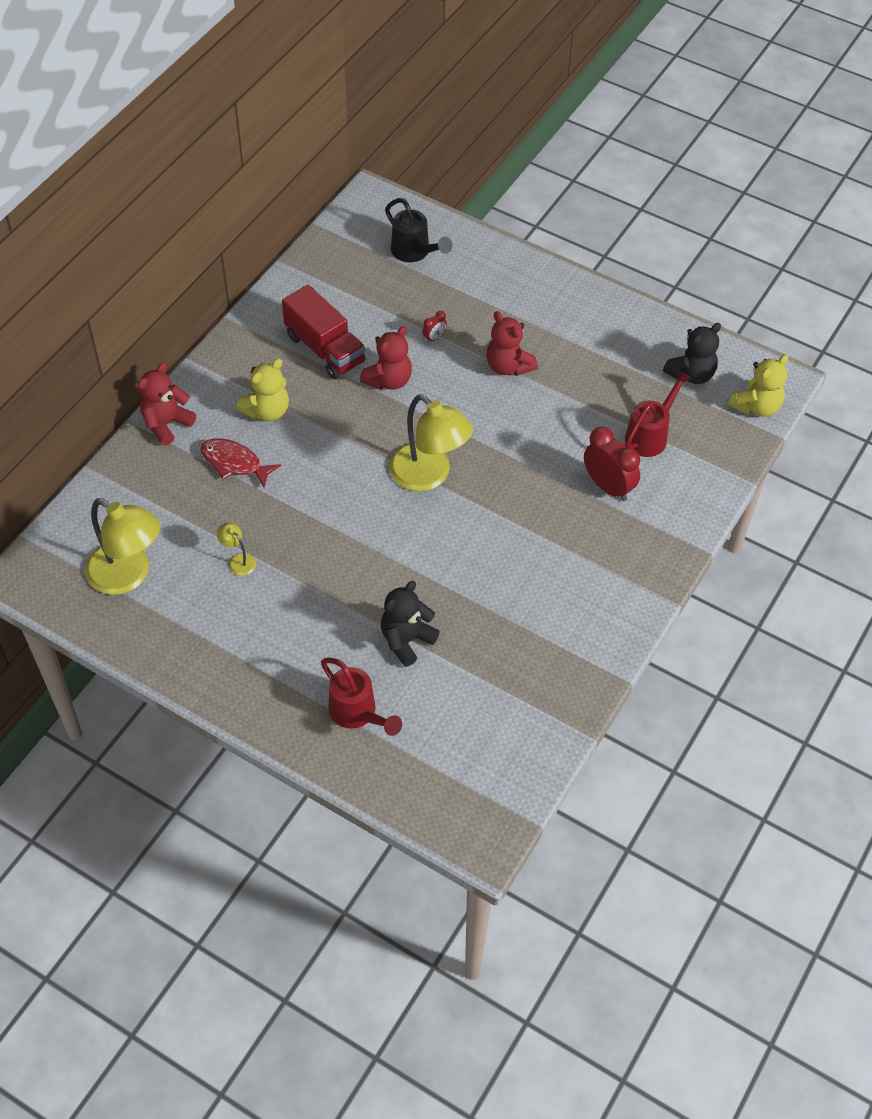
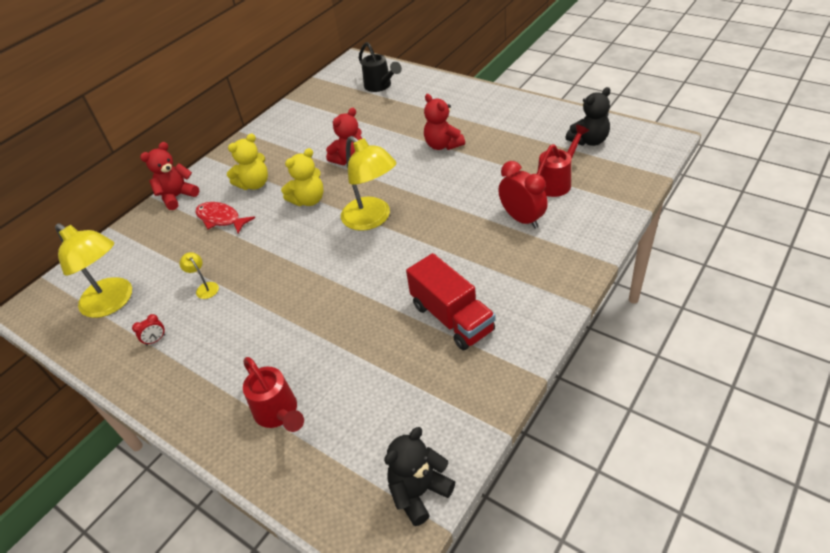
camera: 10 degrees right, 10 degrees down
(324, 349) = (306, 144): red truck -> red truck (452, 318)
(406, 640) = (335, 346): black teddy bear -> black teddy bear (419, 492)
(434, 337) = (388, 132): red clock -> red clock (156, 340)
(756, 406) = (645, 158): yellow teddy bear -> yellow teddy bear (308, 200)

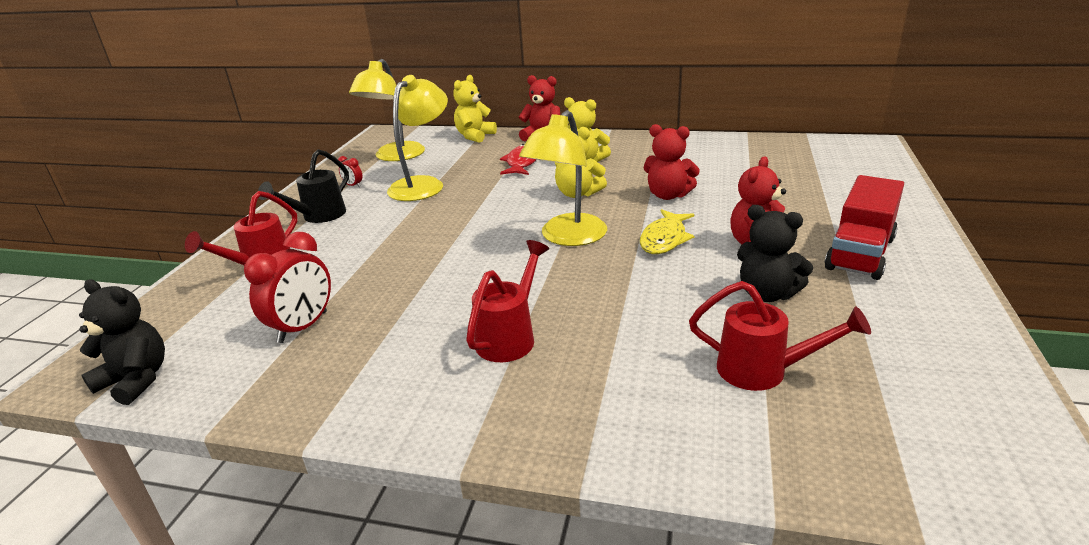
camera: 65 degrees right, 15 degrees down
(124, 239) = (475, 136): none -> yellow teddy bear
(205, 287) = (423, 185): yellow lamp -> yellow lamp, size x2.35
(380, 86) = (839, 172): black watering can -> black watering can (318, 217)
(408, 177) = (664, 239): none -> yellow fish
(452, 318) = (409, 338): red truck -> red truck (860, 253)
(477, 268) = (510, 336): none -> red watering can
(522, 219) = (639, 353): red clock -> red clock (303, 327)
(589, 141) = (924, 386): black teddy bear -> black teddy bear (766, 294)

